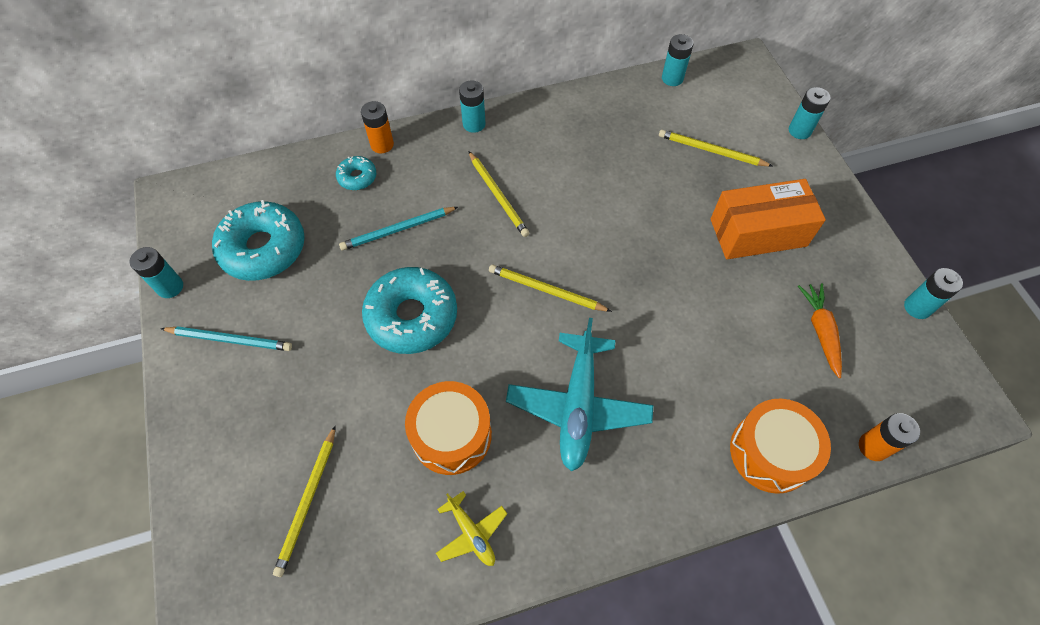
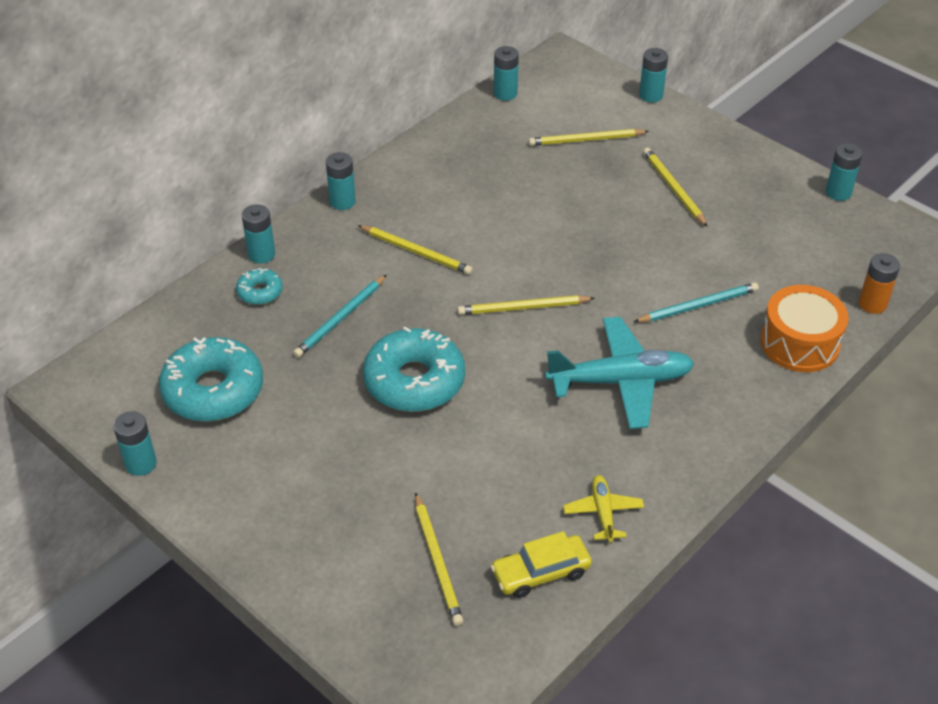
camera: 30 degrees left, 15 degrees down
(230, 340) = (247, 477): turquoise pencil -> turquoise pencil (698, 305)
(379, 563) = (541, 572): none -> yellow car
(382, 144) = (261, 254): orange battery -> turquoise battery
(451, 435) = (527, 452): orange drum -> none
(471, 533) = (603, 512): yellow plane -> yellow plane turned 120 degrees counterclockwise
(578, 406) = (620, 381): turquoise plane -> turquoise plane turned 75 degrees counterclockwise
(758, 232) = (673, 188): orange box -> yellow pencil
(820, 331) = (776, 241): orange carrot -> none

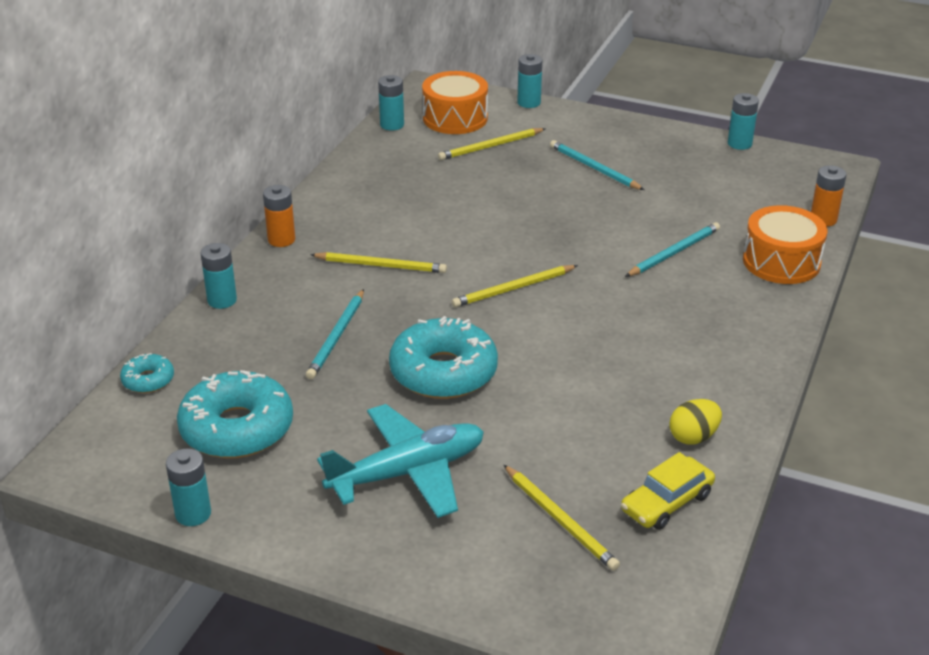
camera: 20 degrees left, 10 degrees down
(260, 292) = (238, 332): turquoise donut -> turquoise donut (148, 380)
(342, 202) = (281, 240): turquoise battery -> orange battery
(569, 98) = (455, 118): none -> orange drum
(603, 512) = (693, 437): yellow plane -> yellow egg
(620, 381) = (642, 327): turquoise plane -> turquoise plane (408, 472)
(673, 188) = (594, 168): yellow pencil -> turquoise pencil

